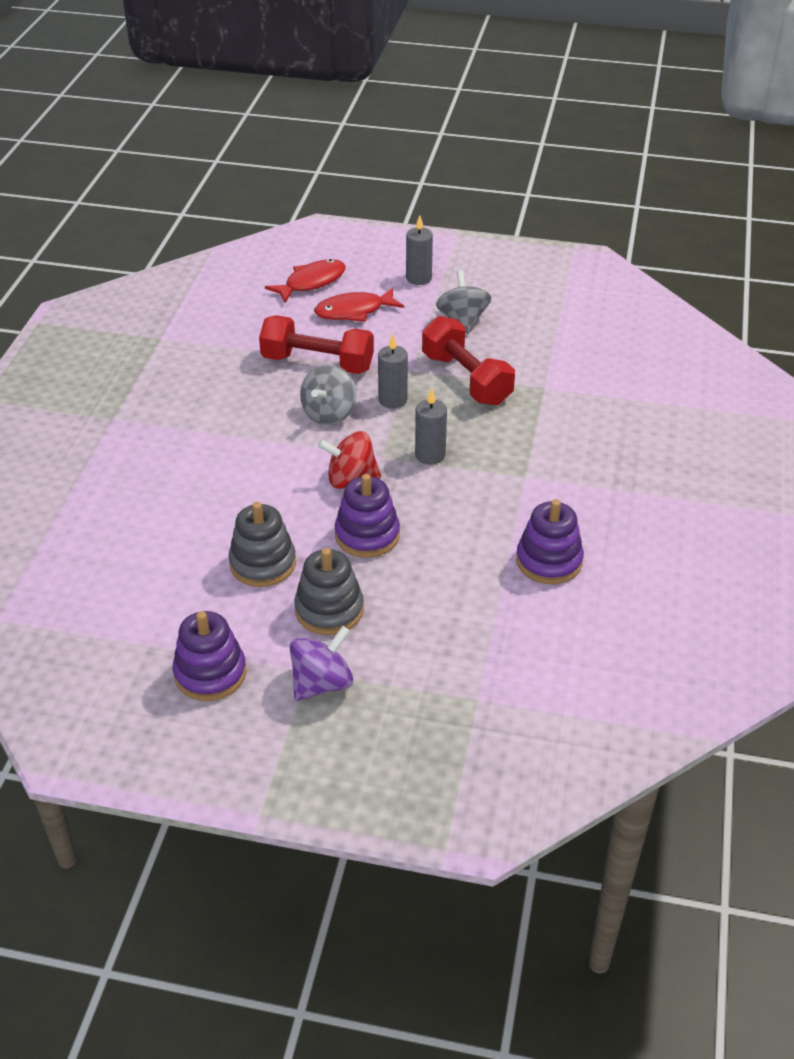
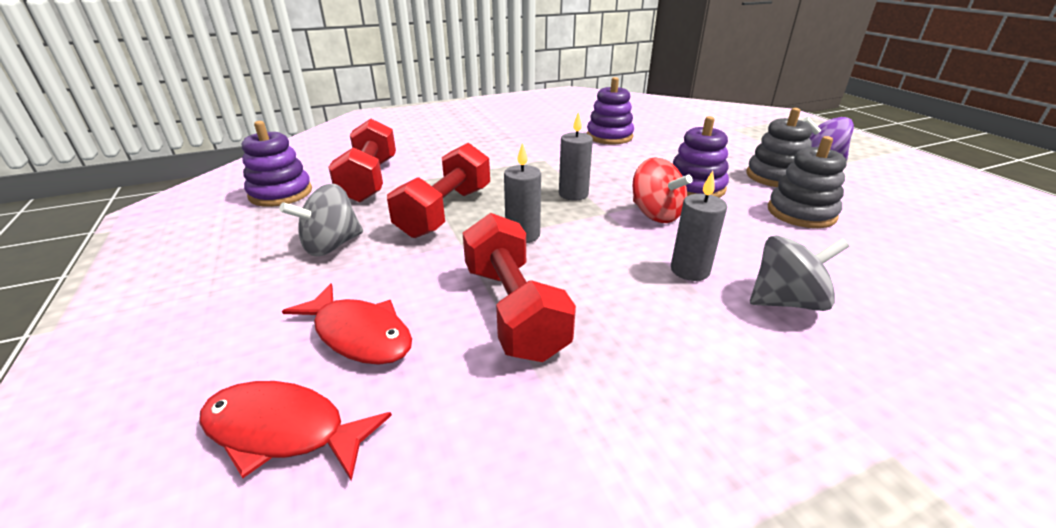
camera: 125 degrees left, 10 degrees down
(210, 673) = (902, 192): purple stacking toy -> purple stacking toy (281, 193)
(329, 413) = (591, 260): grey spinning top -> grey spinning top (786, 301)
(418, 278) = (228, 313): grey candle -> grey candle (690, 270)
(568, 360) = (370, 180): none -> red dumbbell

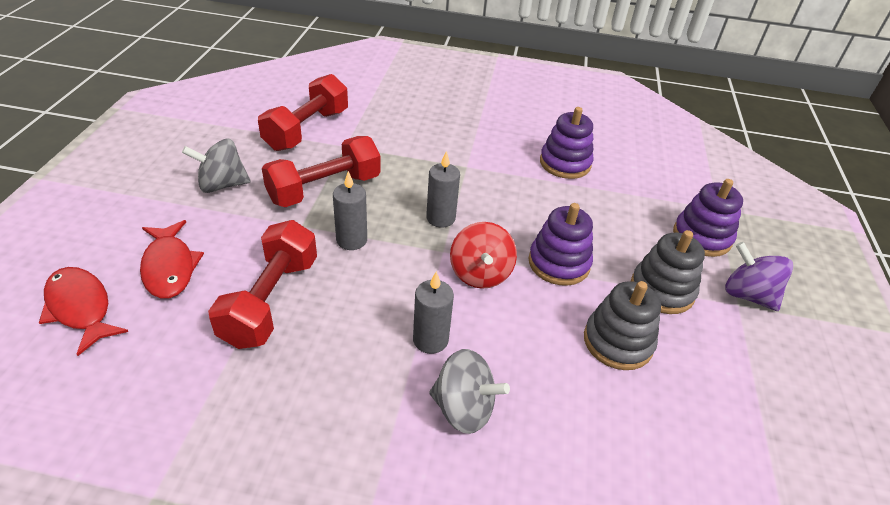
camera: 30 degrees right, 10 degrees up
(281, 193) = (237, 117): purple stacking toy -> purple stacking toy (701, 237)

